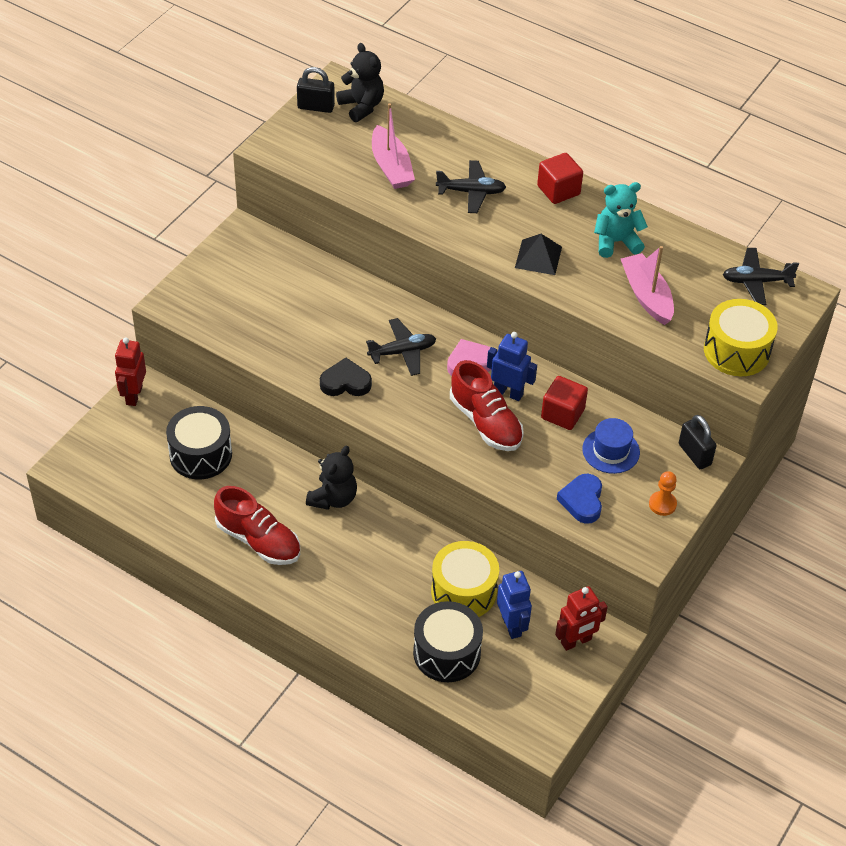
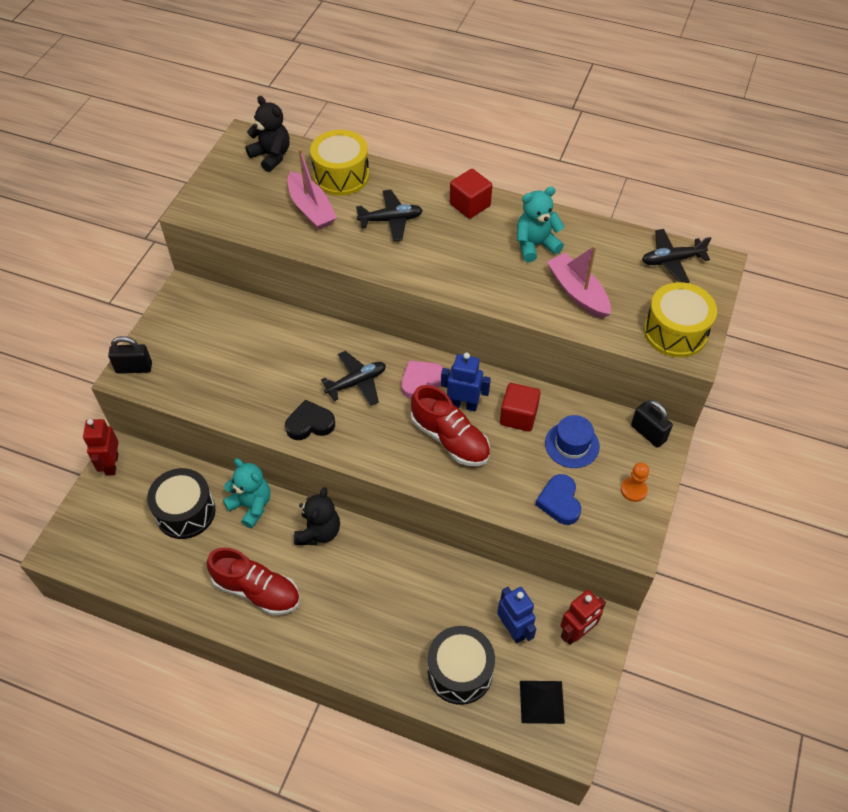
camera: 10 degrees left, 5 degrees up
(269, 461) = (251, 505): none -> turquoise teddy bear
(316, 107) = (229, 163): black padlock -> black padlock (134, 368)
(463, 591) = (460, 603): yellow drum -> yellow drum (341, 176)
(538, 257) = (468, 272): black pyramid -> black pyramid (542, 702)

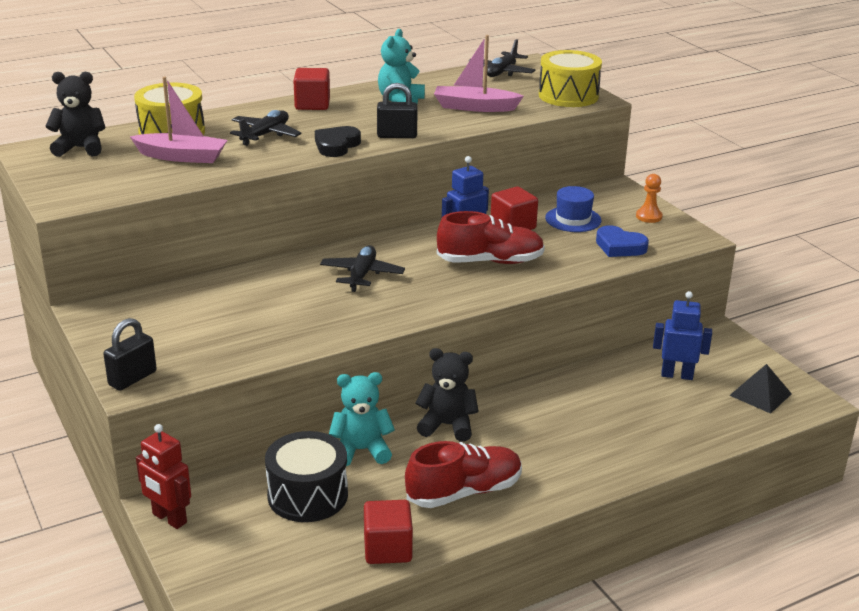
camera: 50 degrees left, 25 degrees down
(170, 589) = (387, 549): none -> red cube
(310, 424) = (369, 315): black heart -> black heart (336, 146)
(318, 532) = (447, 425): black teddy bear -> black teddy bear turned 45 degrees counterclockwise
(421, 381) = (410, 248): pink heart -> none
(460, 672) = (688, 420): black drum -> none
(576, 633) = (714, 349): red robot -> none
(648, 433) = (605, 190): black padlock -> black padlock (397, 136)

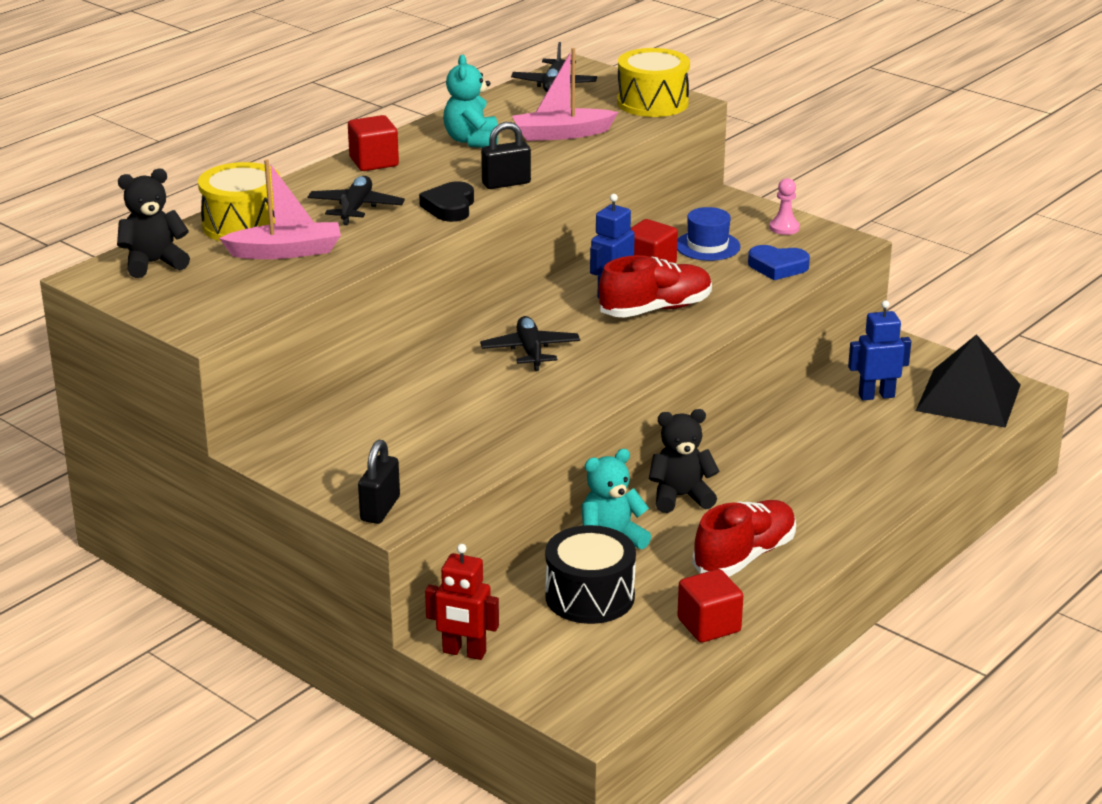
camera: 20 degrees left, 0 degrees up
(649, 216) = (784, 228): orange pawn -> pink pawn
(760, 394) = (968, 397): black pyramid -> black pyramid, size x1.80

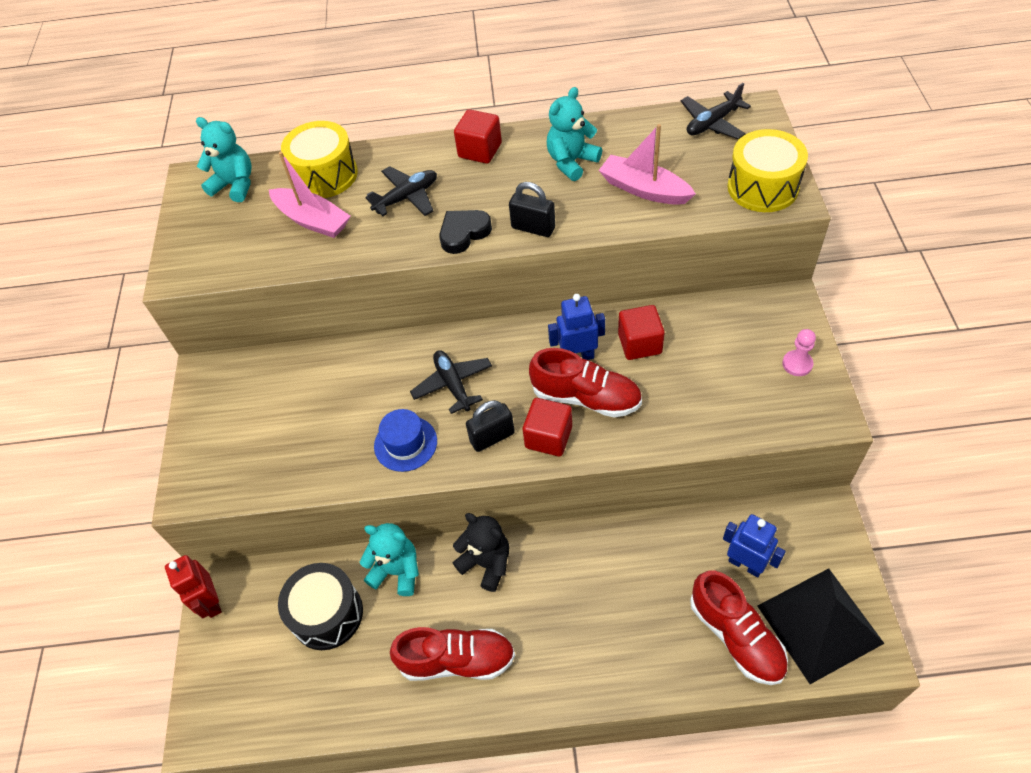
camera: 50 degrees right, 25 degrees up
(153, 263) = (235, 185): black teddy bear -> turquoise teddy bear
(380, 509) = (191, 481): black padlock -> black padlock (492, 437)
(530, 351) = (453, 384): black plane -> black plane turned 60 degrees counterclockwise
(707, 246) = (710, 348): blue hat -> blue hat (405, 443)
(709, 625) = (358, 709): red cube -> red cube (548, 437)
(777, 267) = (735, 409): blue heart -> none
(925, 432) = (736, 636): none -> red shoe

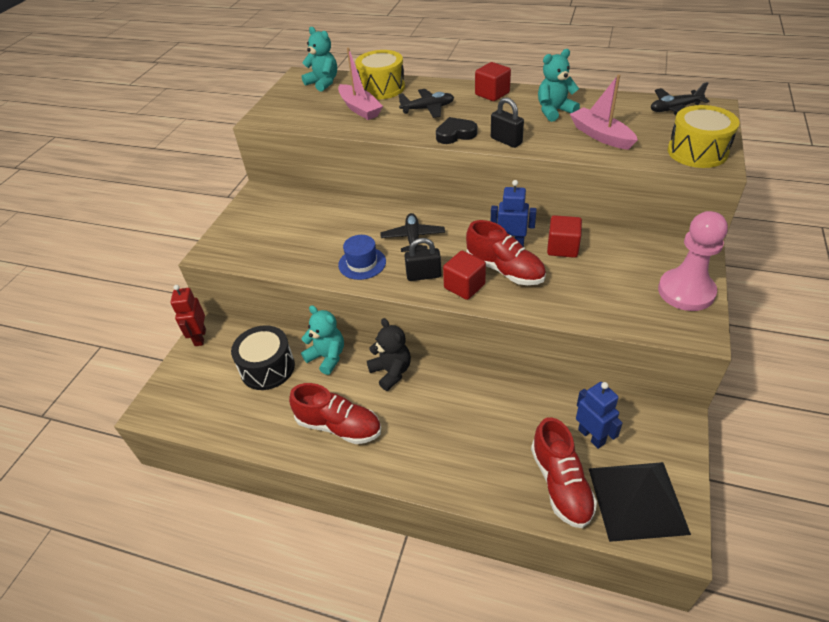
camera: 20 degrees right, 10 degrees down
(797, 364) = (686, 291): pink pawn -> pink pawn, size x2.16

